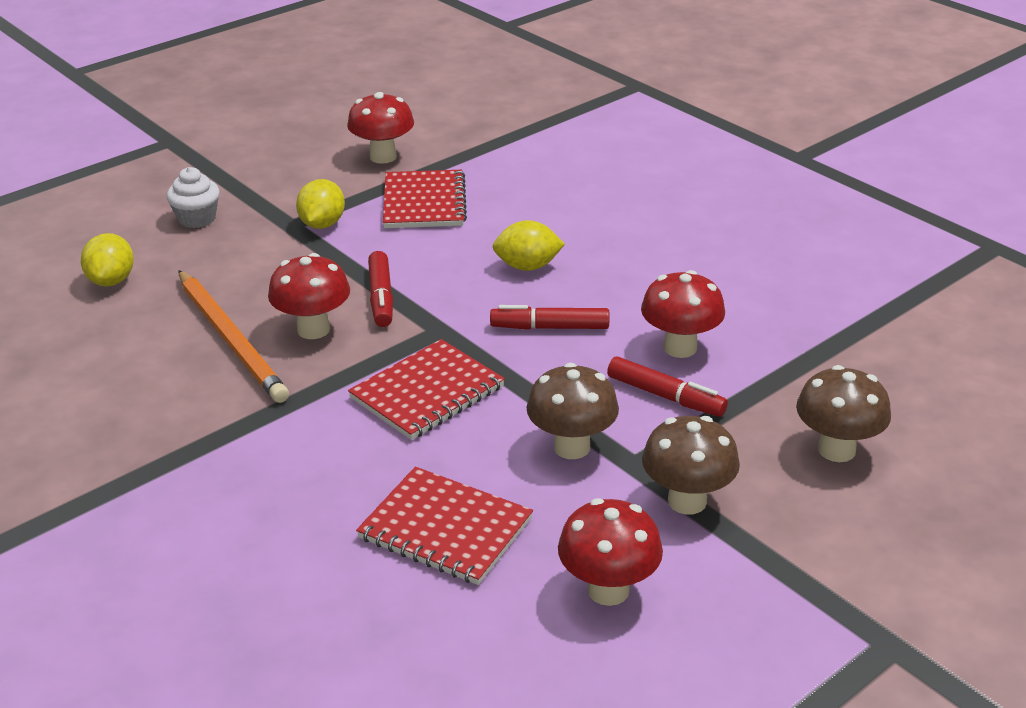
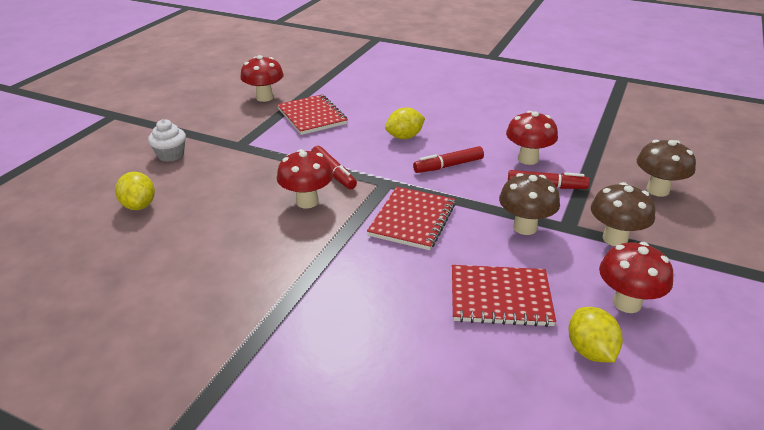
camera: 25 degrees left, 0 degrees up
(231, 339) = (256, 221): orange pencil -> none
(322, 224) = (259, 141): yellow lemon -> yellow lemon (590, 351)

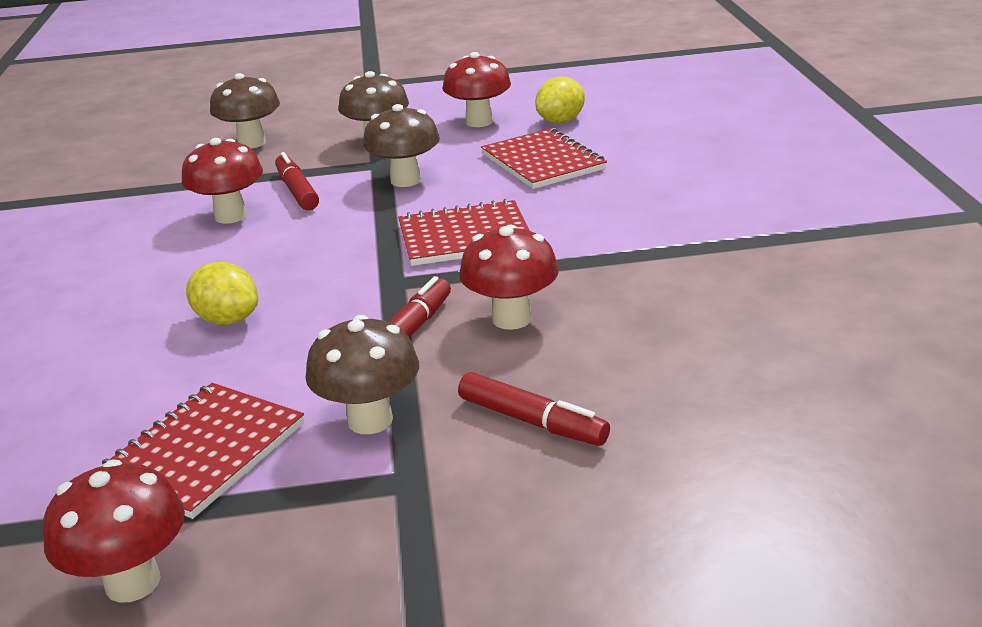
camera: 120 degrees left, 5 degrees down
(139, 205) = (722, 466): yellow lemon -> none
(171, 155) = (536, 550): white cupcake -> none
(283, 147) = (370, 420): none -> brown mushroom
(448, 166) = (299, 258): red marker -> red marker (532, 421)

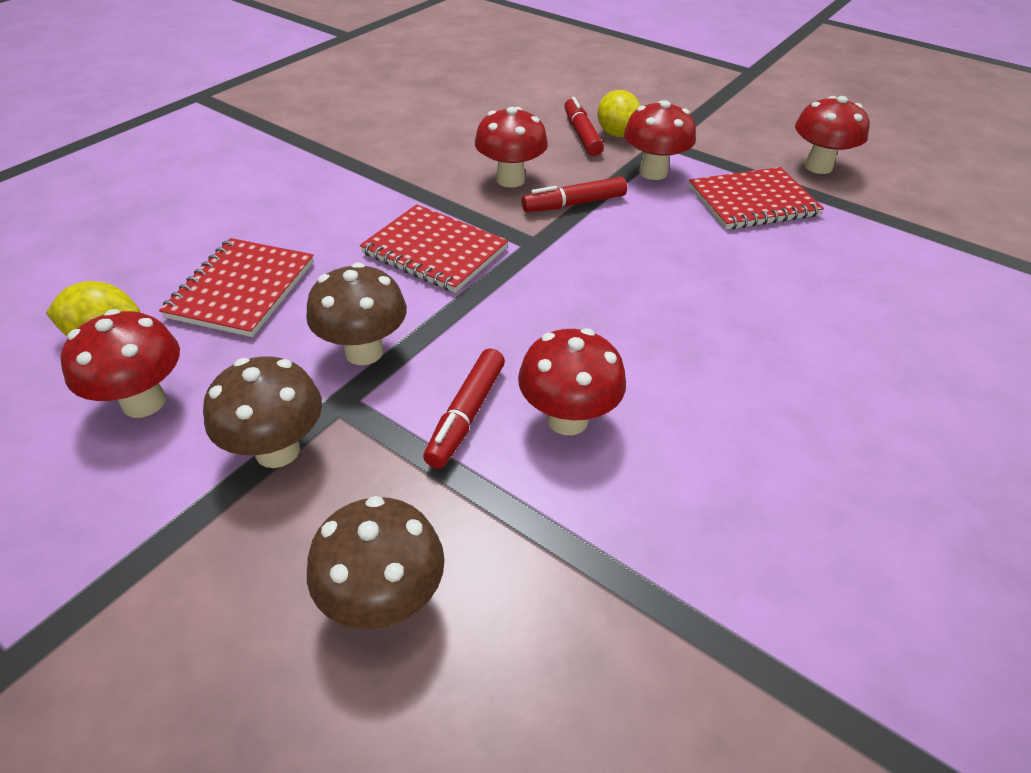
camera: 140 degrees left, 15 degrees up
(227, 320) = (675, 282): yellow lemon -> yellow lemon (616, 134)
(370, 420) = (653, 172): brown mushroom -> red mushroom

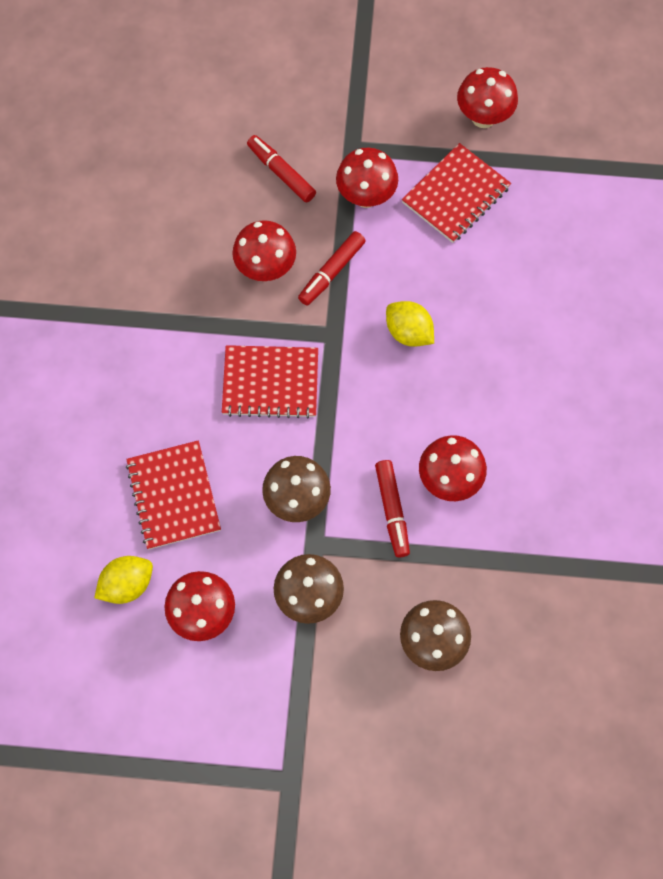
camera: 30 degrees left, 25 degrees up
(616, 134) = (308, 156): yellow lemon -> yellow lemon (408, 332)

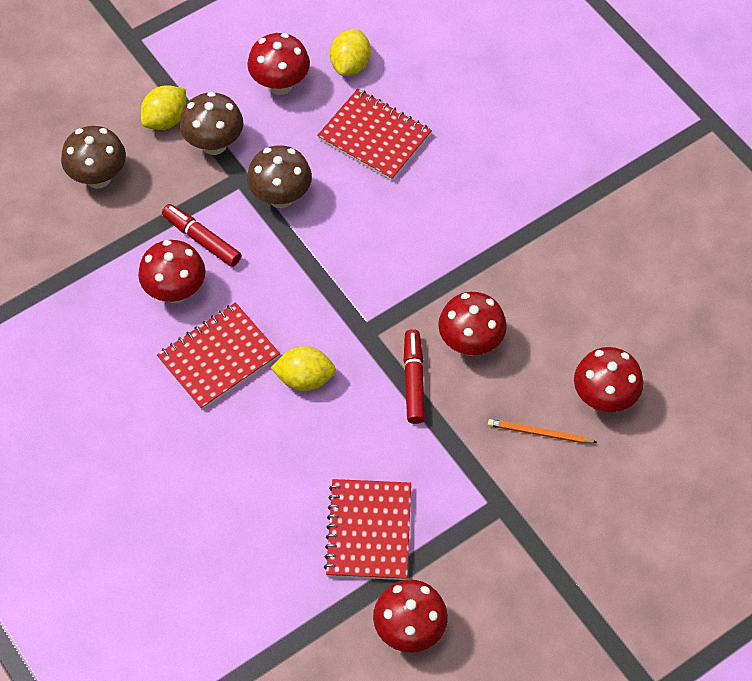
camera: 140 degrees right, 10 degrees down
(270, 382) = (380, 261): red notebook -> red notebook (219, 358)
(281, 173) = (539, 433): red marker -> orange pencil
(329, 657) = (166, 119): none -> yellow lemon
(366, 196) = (446, 468): red mushroom -> red mushroom (604, 398)

